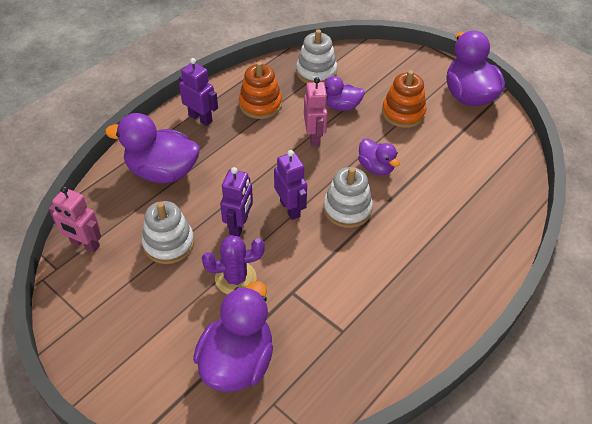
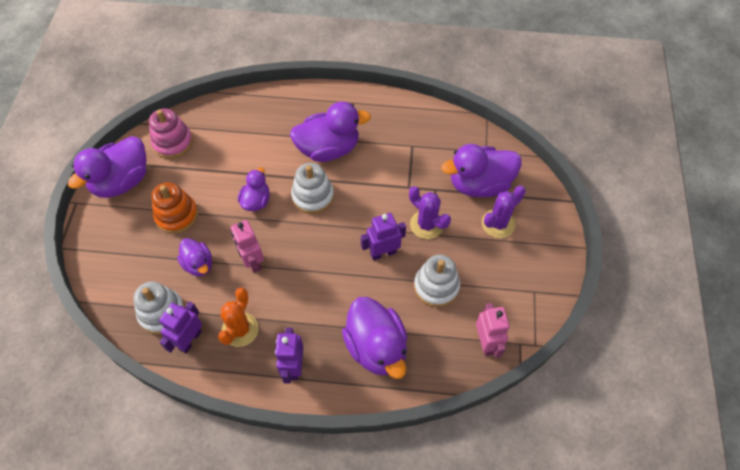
camera: 125 degrees left, 10 degrees up
(177, 343) = (498, 223): none -> purple cactus
(260, 104) = (240, 329): orange stacking toy -> orange cactus
(290, 208) = (341, 231): purple robot -> purple robot (190, 340)
(314, 137) = (252, 261): pink robot -> pink robot turned 75 degrees counterclockwise
(397, 252) = (328, 149): none -> purple duck
(493, 142) = (173, 142): none -> pink stacking toy

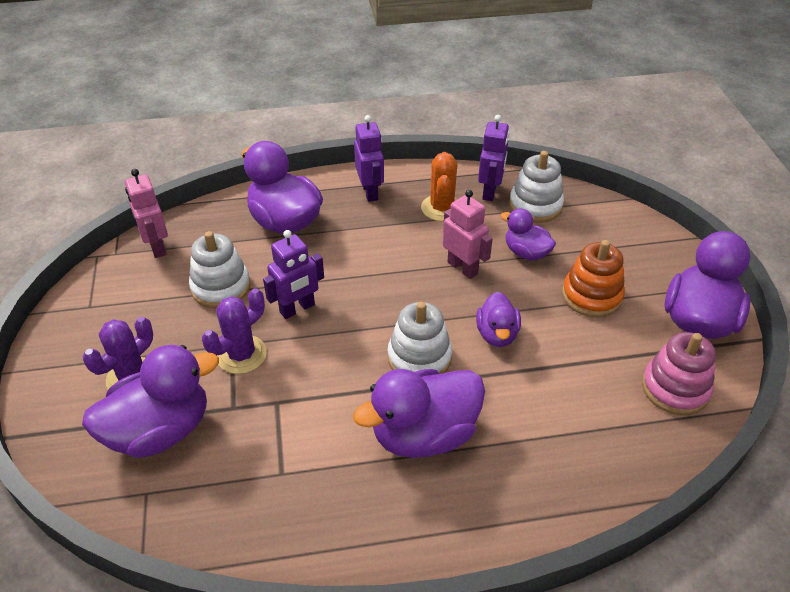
camera: 165 degrees right, 15 degrees down
(426, 224) = (241, 355): purple cactus -> purple cactus turned 75 degrees counterclockwise

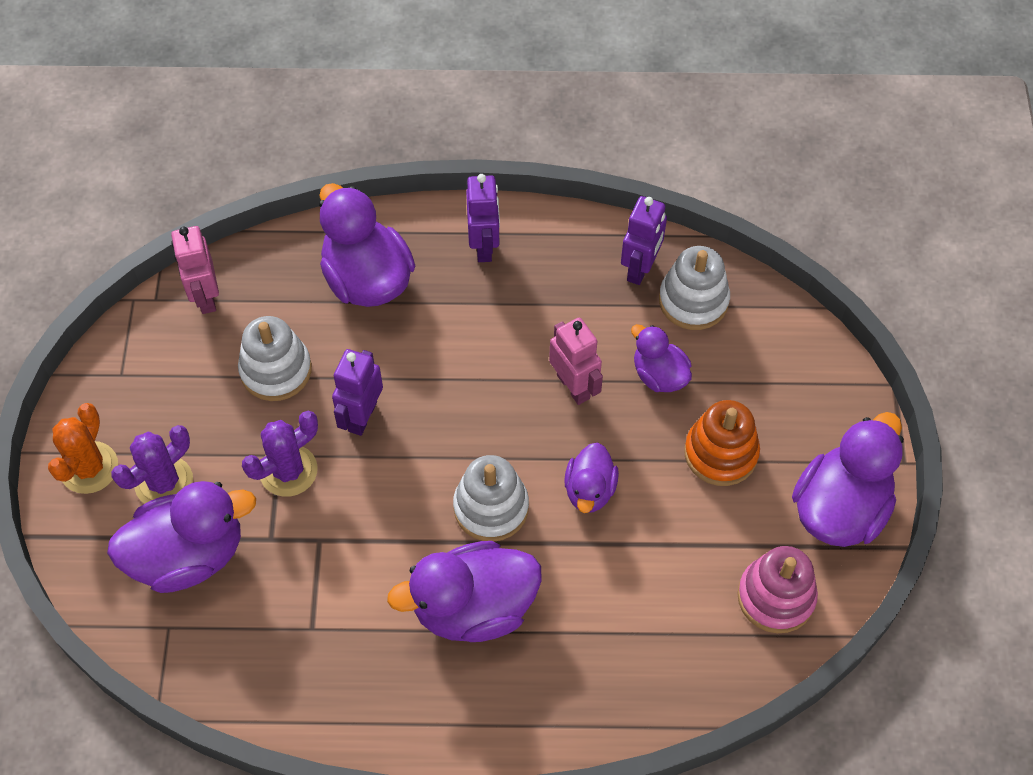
camera: 10 degrees right, 15 degrees up
(297, 309) = (362, 416): purple robot -> purple robot turned 135 degrees clockwise
(442, 208) = (570, 287): orange cactus -> orange cactus (89, 468)

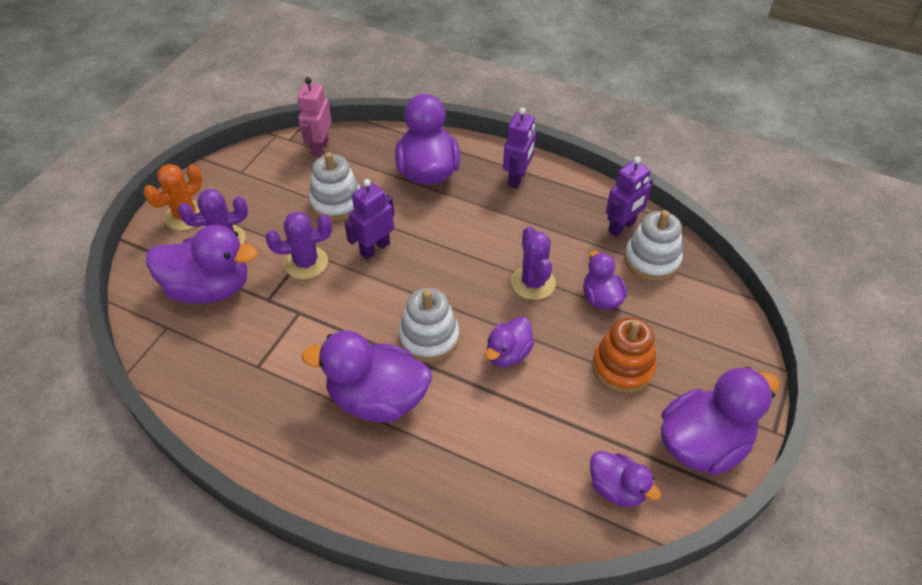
camera: 25 degrees right, 10 degrees down
(573, 386) = (533, 283): pink robot -> purple cactus
(776, 597) = (617, 489): pink stacking toy -> purple duck

